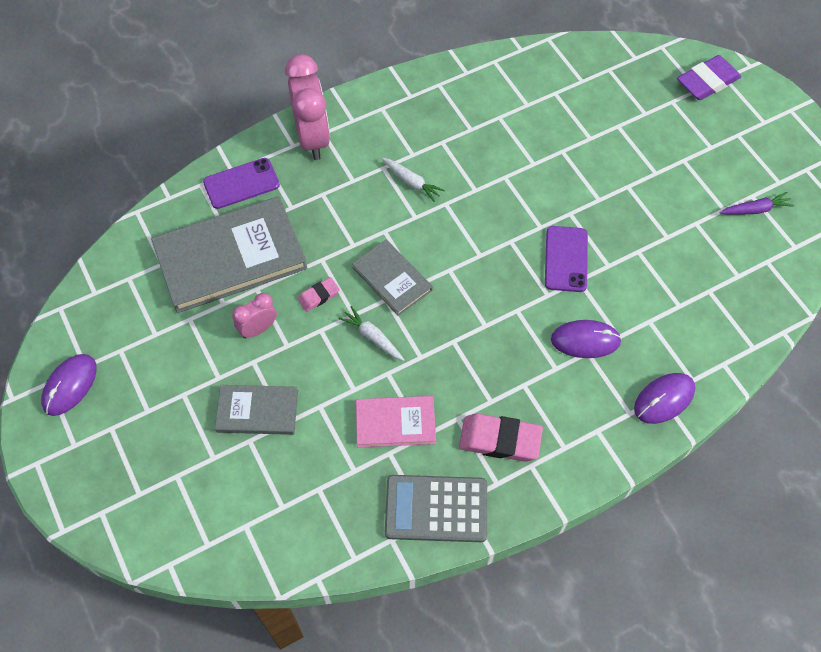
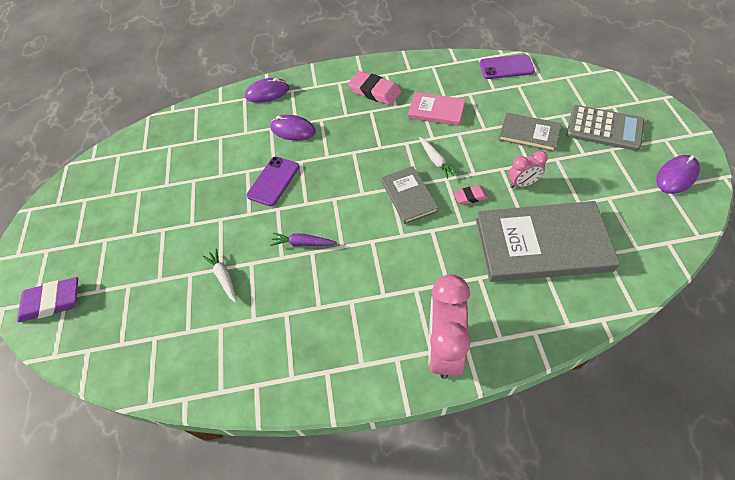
camera: 155 degrees left, 5 degrees down
(241, 184) = (525, 314): purple phone -> purple phone (506, 67)
(411, 182) = (363, 273): white carrot -> white carrot (224, 277)
(436, 508) = (425, 69): grey calculator -> grey calculator (604, 128)
(755, 209) = (119, 184): purple carrot -> purple carrot (303, 243)

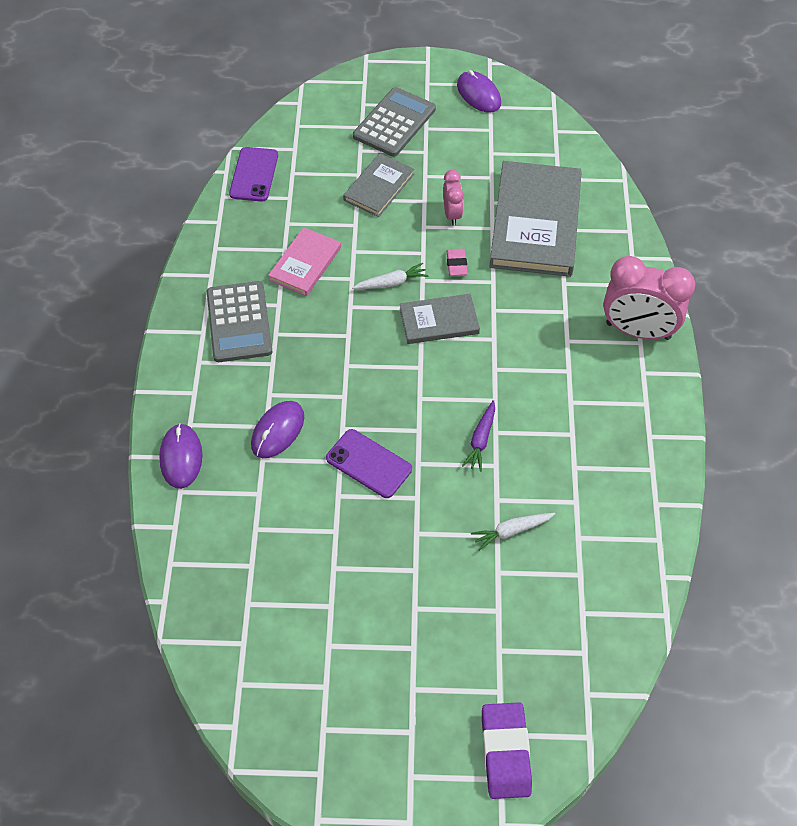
camera: 85 degrees left, 0 degrees up
(374, 91) = (239, 322): pink eraser -> grey calculator

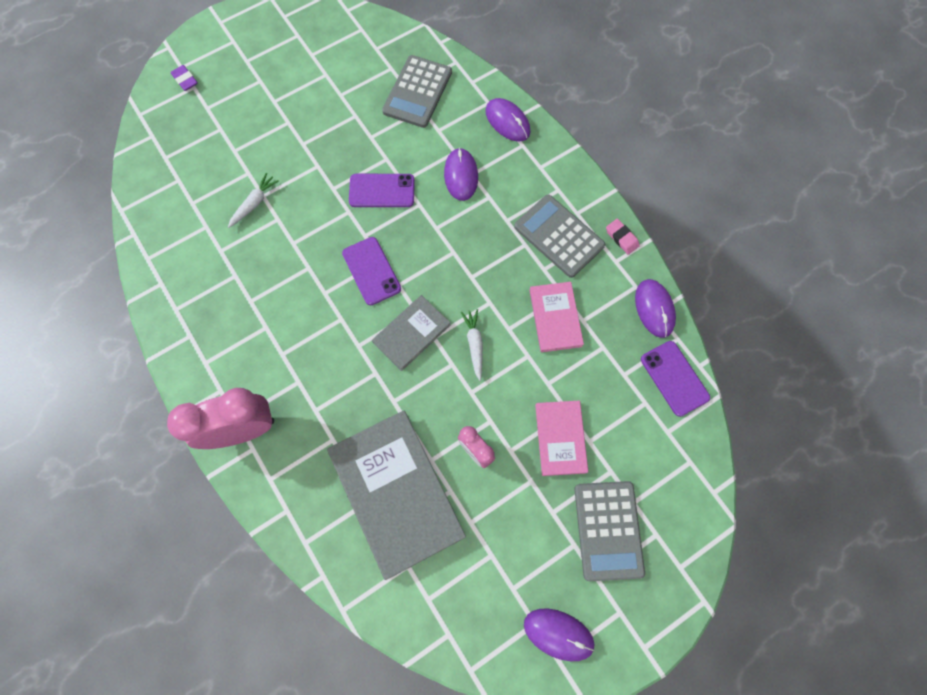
camera: 145 degrees right, 15 degrees up
(218, 224) = (654, 309): none -> purple mouse
(243, 552) = (417, 92): none -> grey calculator
(379, 187) = (560, 438): grey book -> pink book
(391, 283) = (474, 345): white carrot -> white carrot turned 135 degrees clockwise
(436, 393) = (371, 271): none -> purple phone
(456, 264) = (435, 398): pink eraser -> pink eraser (621, 238)
(481, 440) = (315, 255): purple carrot -> none
(505, 752) = (185, 80): purple eraser -> purple eraser, size x0.55

